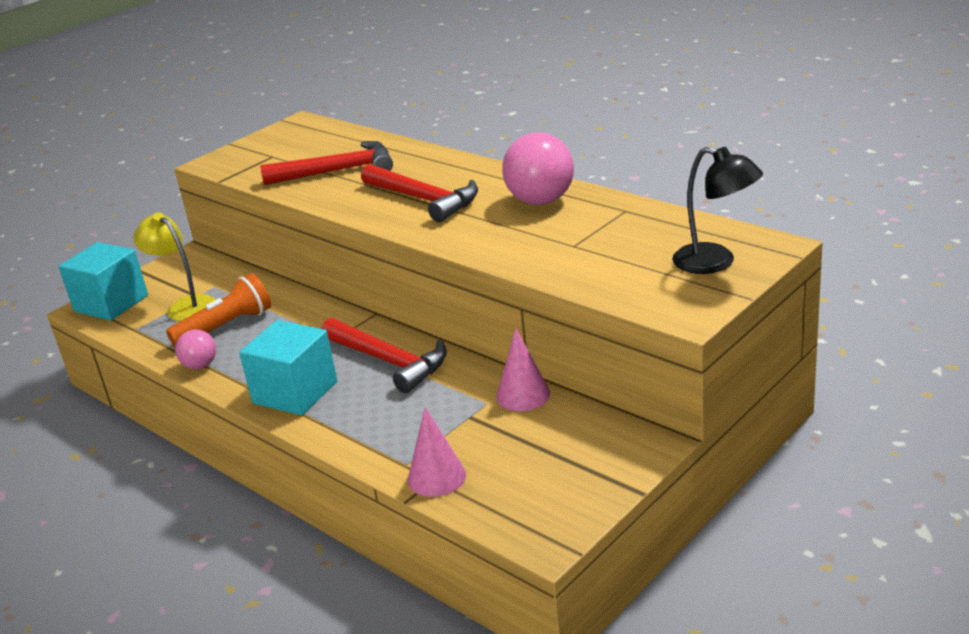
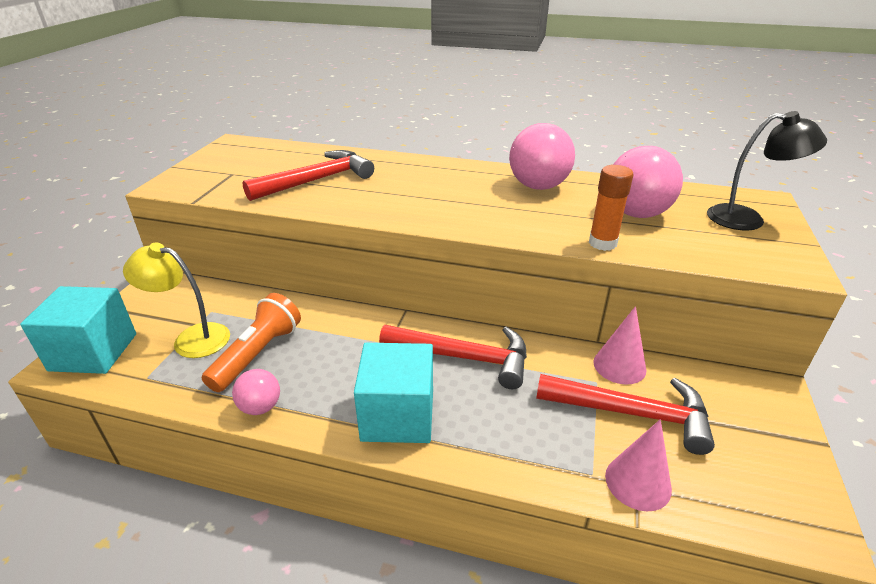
camera: 30 degrees left, 5 degrees up
(424, 199) = (431, 196): red hammer -> red hammer (631, 413)
(528, 265) = (602, 243): none -> orange glue stick
(603, 241) = (636, 213): none -> pink ball

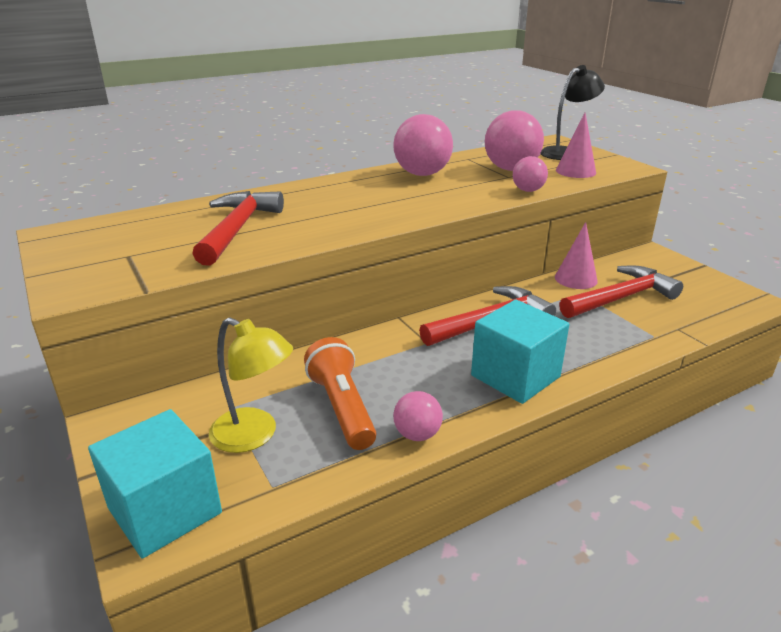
camera: 45 degrees left, 5 degrees down
(191, 338) = (254, 435): yellow lamp -> yellow lamp turned 120 degrees counterclockwise
(602, 243) = (528, 190): orange glue stick -> pink ball
(638, 482) = (675, 326): pink cone -> pink cone (575, 171)

